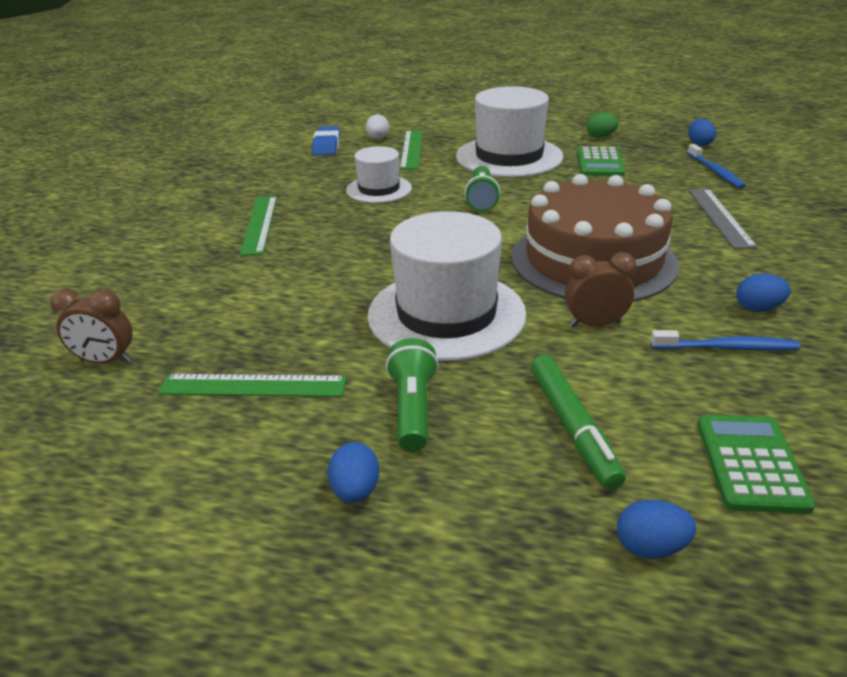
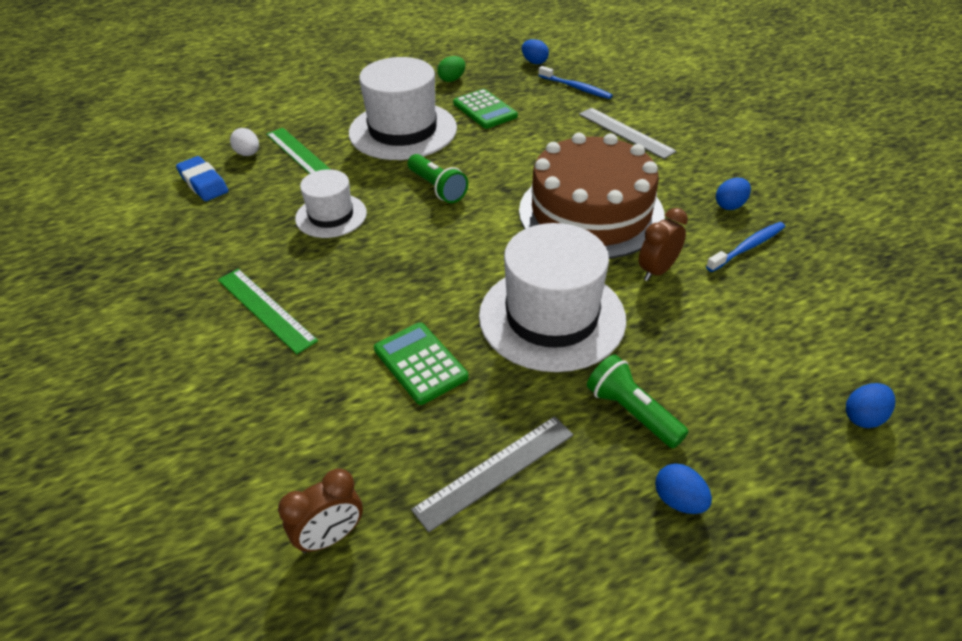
camera: 40 degrees left, 10 degrees up
(253, 386) = (495, 471): green ruler -> grey ruler
(573, 427) = (738, 362): green marker -> none
(750, 463) = (845, 327): green calculator -> green calculator (420, 363)

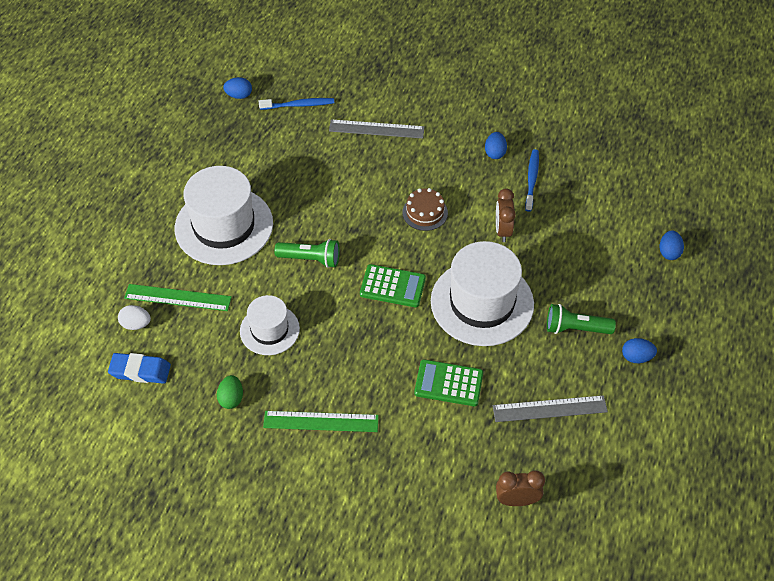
camera: 45 degrees left, 10 degrees up
(330, 537) = (517, 500): brown clock -> brown clock turned 105 degrees counterclockwise
(452, 79) = (197, 152): green egg -> green egg (231, 398)
(485, 110) = (259, 168): green calculator -> green calculator (392, 286)
(495, 471) = (549, 409): grey ruler -> grey ruler turned 75 degrees clockwise
(591, 212) = (425, 212): brown cake -> brown cake, size x0.41

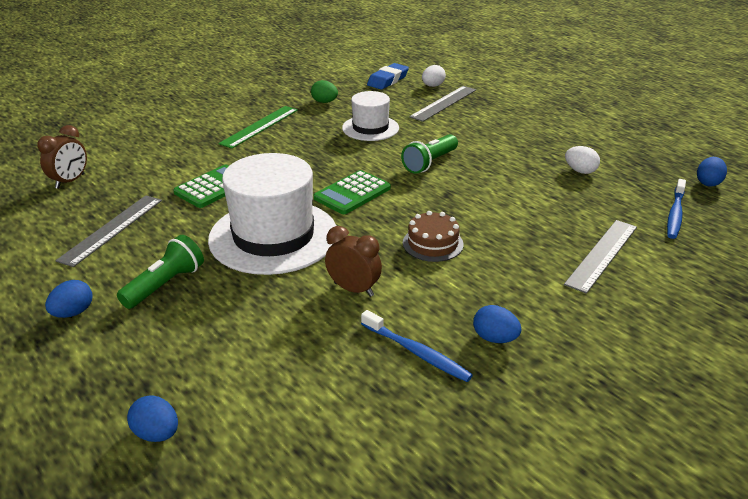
camera: 120 degrees right, 20 degrees down
(178, 297) = (443, 103): green ruler -> grey ruler
(224, 226) = (509, 135): white hat -> none
(264, 165) = (580, 171): none -> white egg

